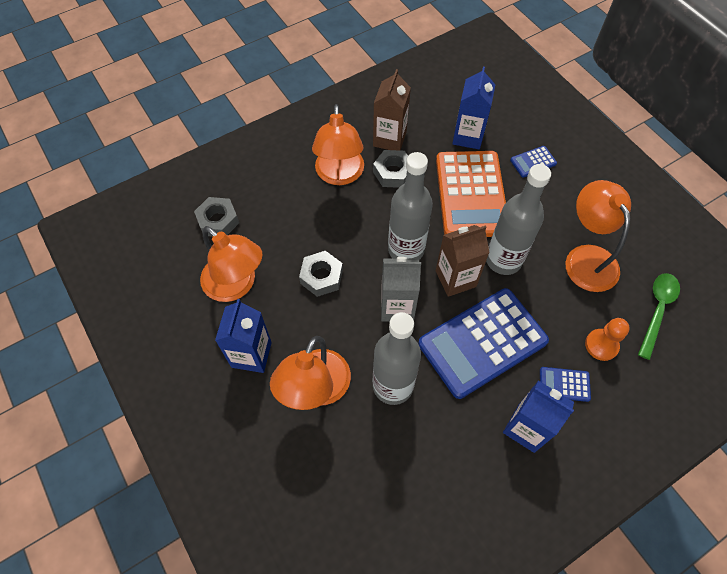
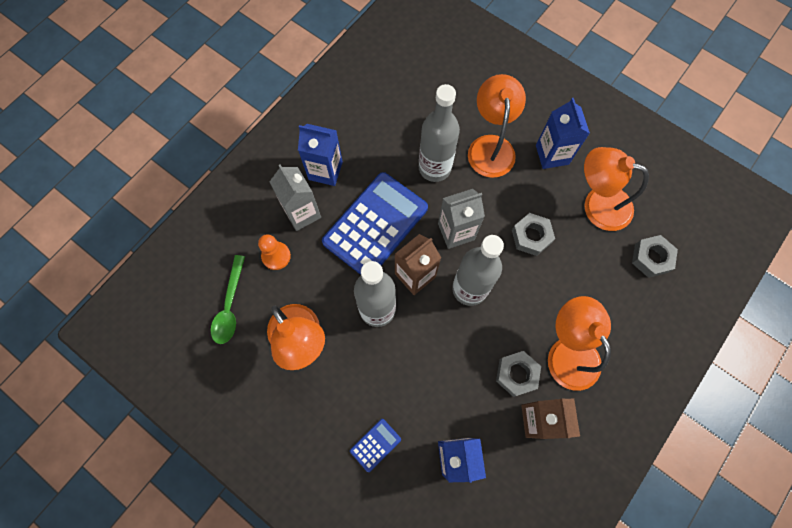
camera: 160 degrees right, 10 degrees up
(471, 194) = (429, 375): orange calculator -> none
(564, 384) = (302, 213): blue calculator -> grey carton

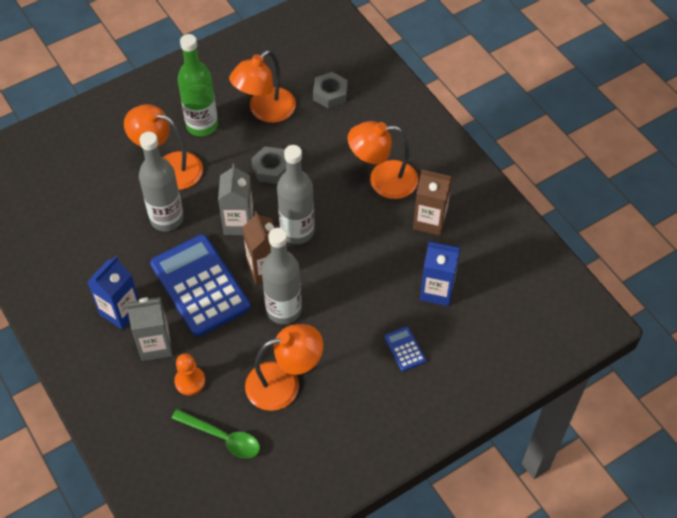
camera: 70 degrees left, 15 degrees down
(516, 374) = (386, 223): grey nut -> none
(552, 154) = (202, 125): blue carton -> green bottle

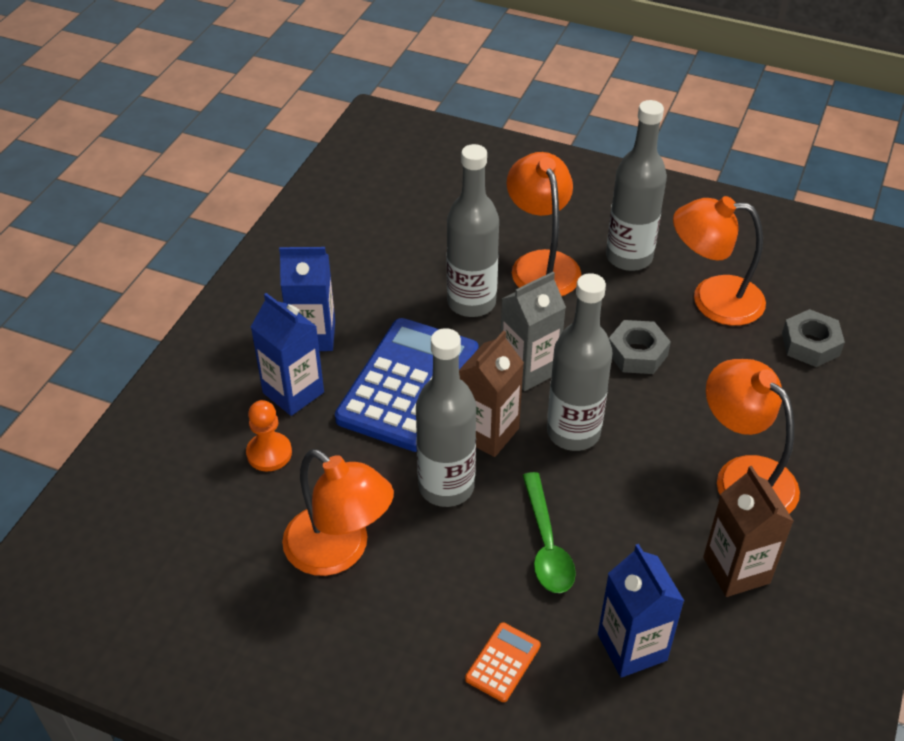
camera: 55 degrees right, 10 degrees down
(155, 345) = (293, 392): grey carton -> blue carton
(202, 125) = (629, 257): green bottle -> grey bottle
(222, 437) = (214, 532): green spoon -> green spoon (546, 544)
(404, 349) = (503, 662): blue calculator -> orange calculator

